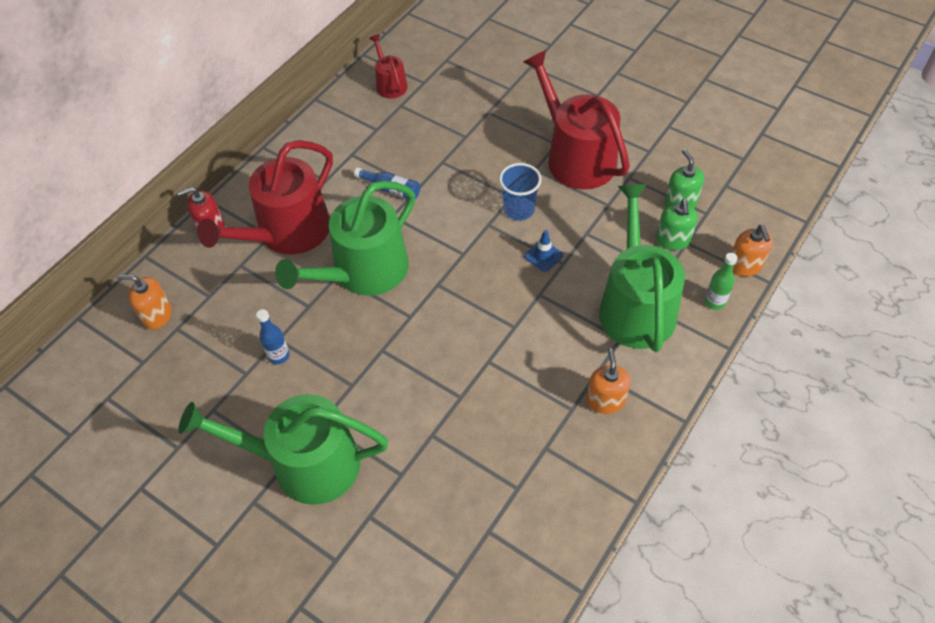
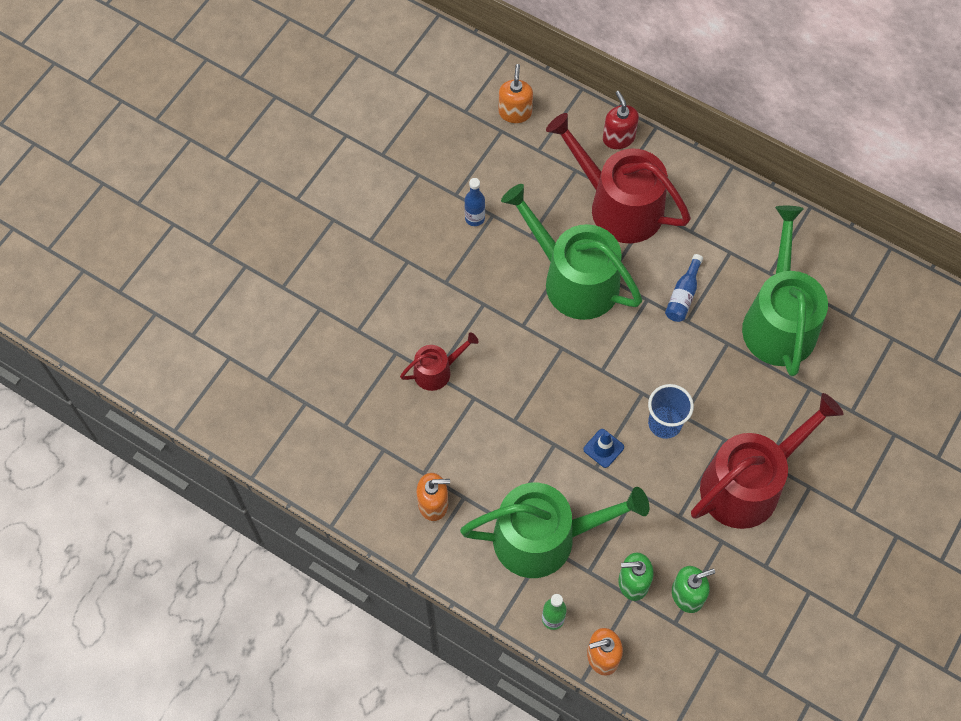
camera: 85 degrees right, 10 degrees up
(305, 463) = (368, 253): green watering can -> green watering can (778, 321)
(390, 84) = (843, 281): red watering can -> red watering can (437, 371)

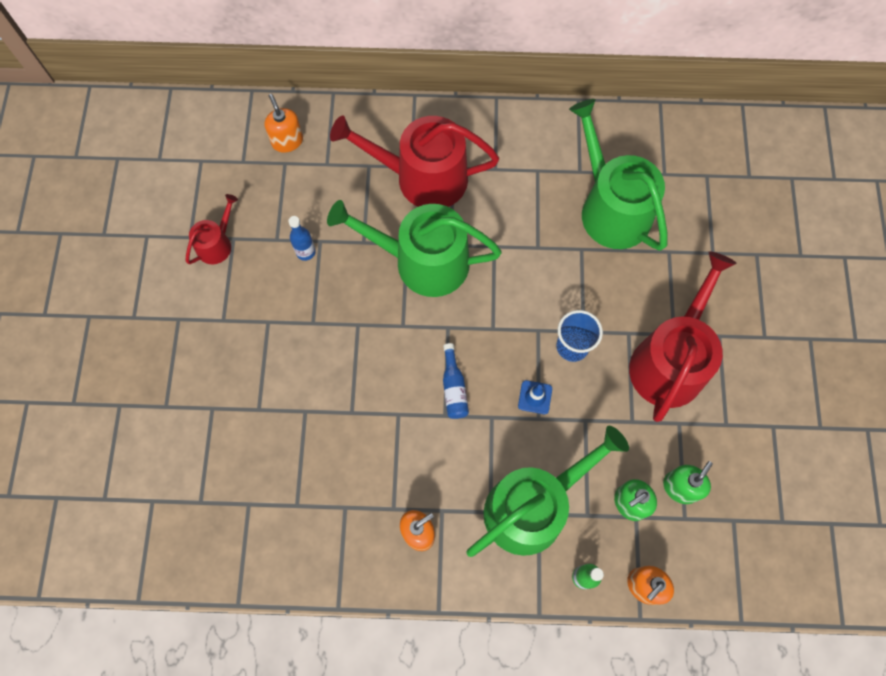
camera: 30 degrees left, 5 degrees up
(437, 371) = (351, 408): red watering can -> red watering can (217, 244)
(618, 138) = (389, 120): red soap dispenser -> none
(683, 295) = (521, 227): blue bottle -> blue bottle (454, 388)

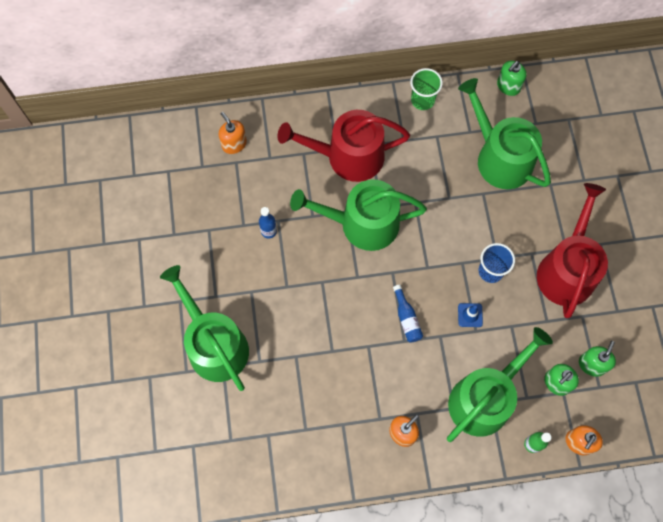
camera: 10 degrees left, 0 degrees up
(207, 379) = (214, 344): none -> green watering can
(217, 244) = (197, 236): red watering can -> none
(528, 125) = (422, 100): none -> green cup
(638, 124) = (508, 86): none -> green soap dispenser

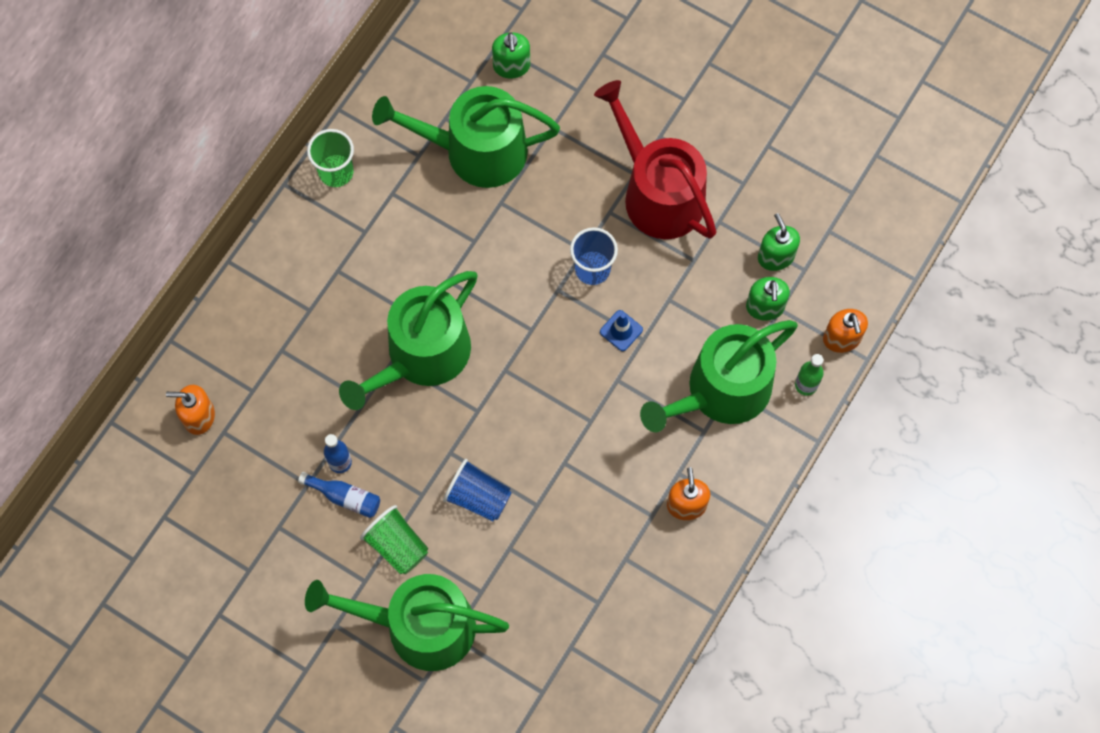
camera: 50 degrees left, 0 degrees up
(248, 297) = (397, 545): none -> green cup
(310, 316) = (478, 497): none -> blue cup
(348, 156) = (329, 306): red watering can -> none
(407, 318) = (569, 398): blue bottle -> blue bottle (345, 497)
(484, 398) = (720, 391): green watering can -> green watering can turned 120 degrees counterclockwise
(508, 86) = (403, 71): green soap dispenser -> green soap dispenser (511, 66)

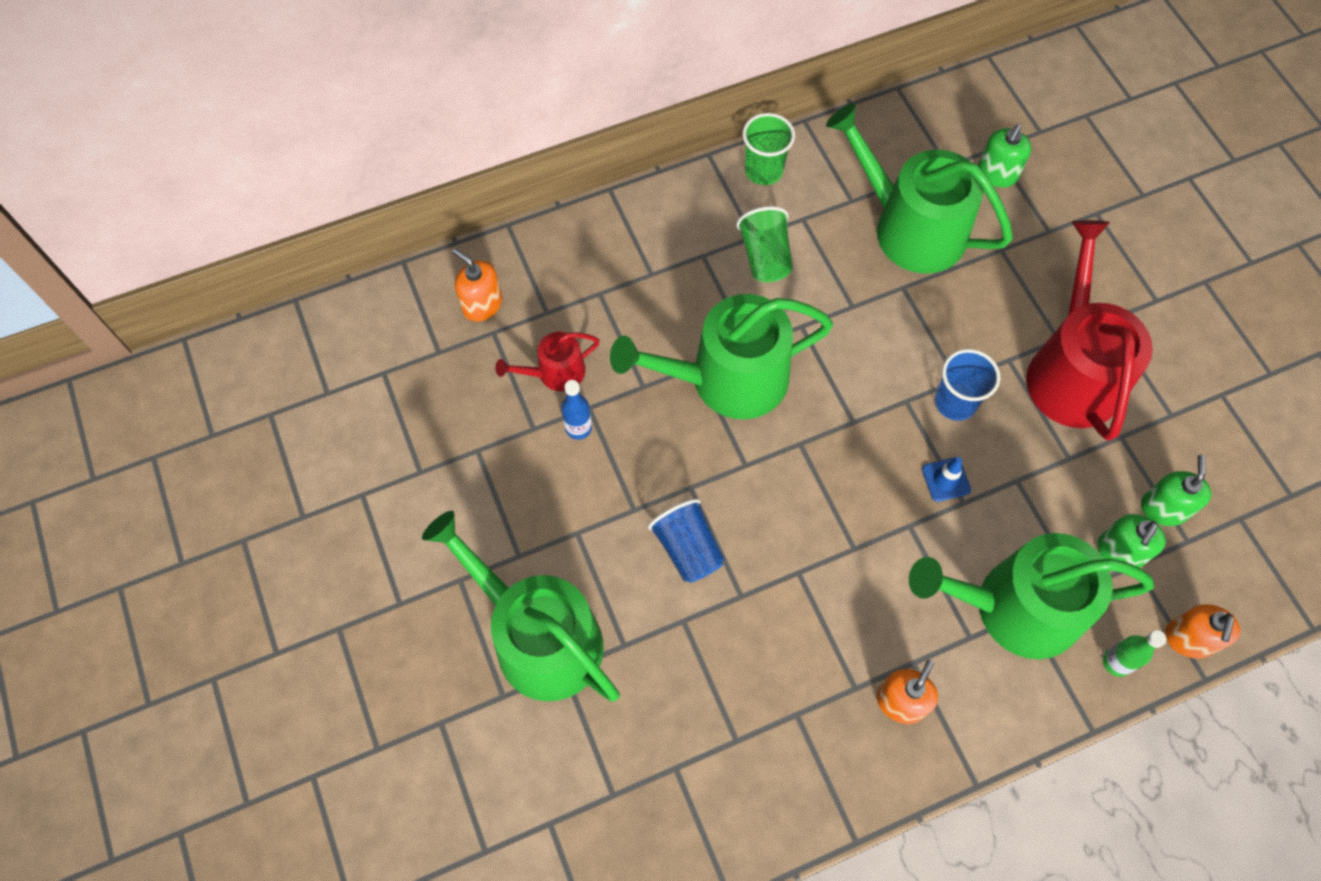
camera: 35 degrees right, 5 degrees down
(293, 432) = (555, 373): none -> red watering can
(345, 497) = (559, 463): blue bottle -> none
(397, 545) = (575, 542): green cup -> green cup (765, 257)

